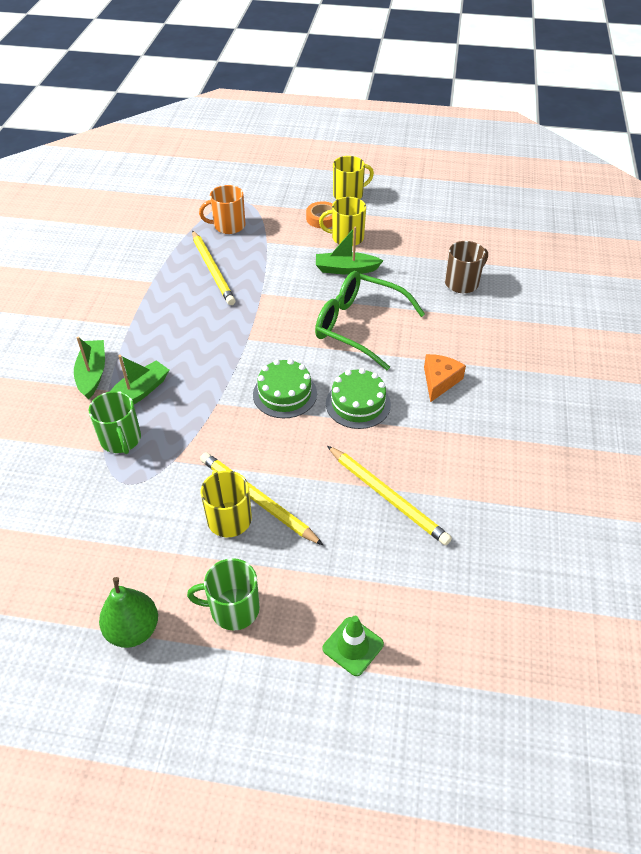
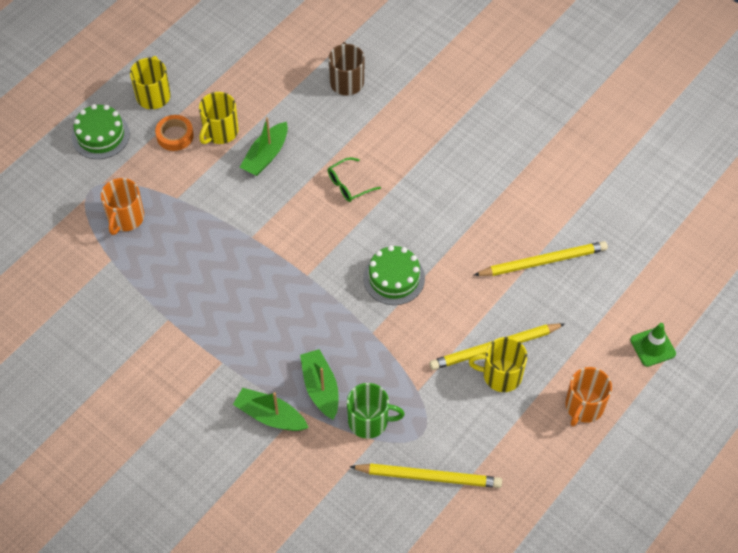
camera: 60 degrees left, 10 degrees up
(133, 630) = (566, 478): green pear -> none
(213, 270) = (187, 261): yellow pencil -> yellow pencil (429, 476)
(233, 609) = (584, 406): green mug -> orange mug
(358, 404) = (438, 232): green cake -> green cake (100, 135)
(359, 326) = (349, 185): green glasses -> green glasses, size x0.47
(439, 381) = (450, 164): orange cheese -> none

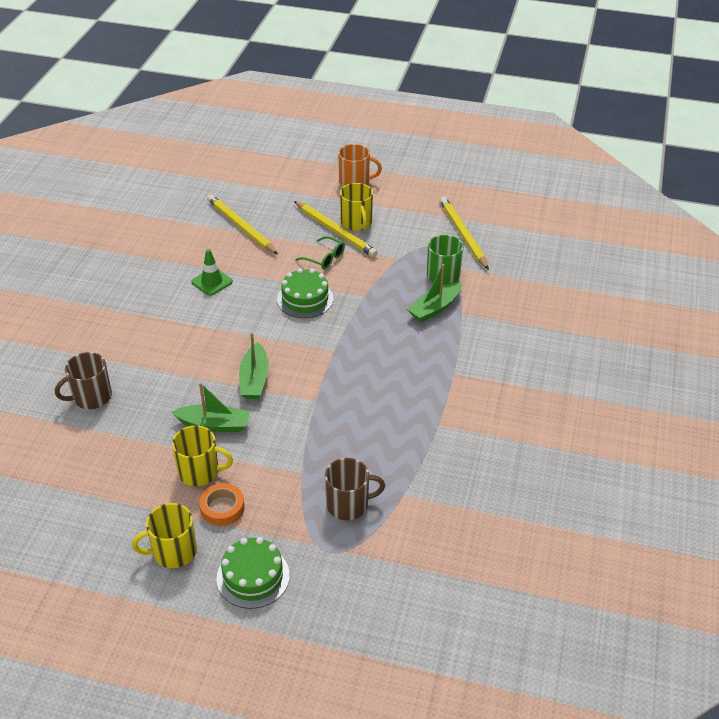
camera: 115 degrees left, 15 degrees down
(125, 218) = (348, 504): orange mug -> brown mug
(270, 416) = (479, 327): green boat -> green boat (254, 379)
(349, 185) = (220, 355): green glasses -> green glasses (324, 258)
(652, 347) = (286, 164): green traffic cone -> green traffic cone (212, 282)

